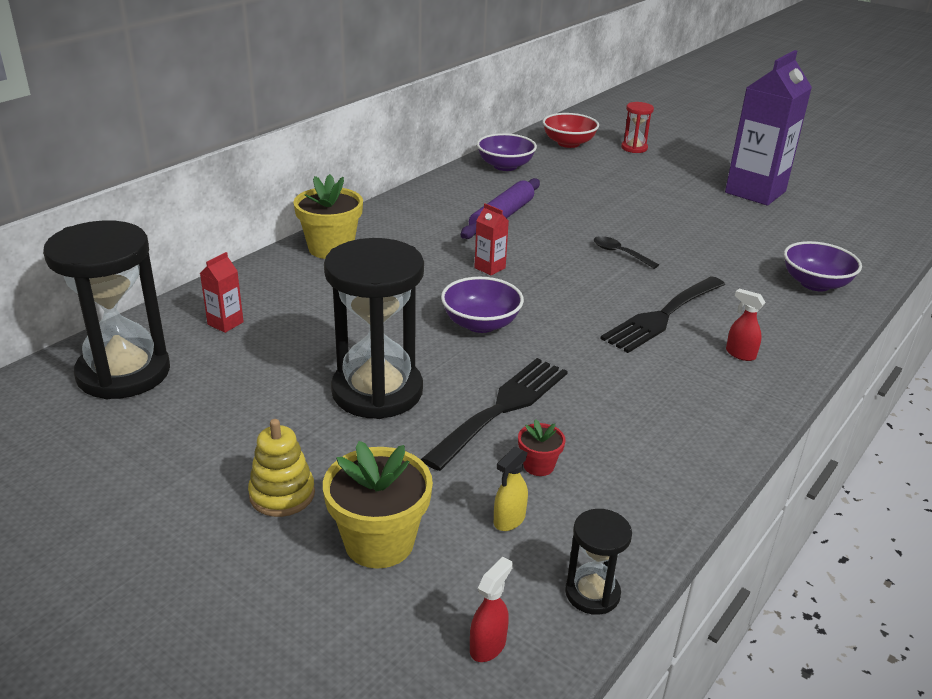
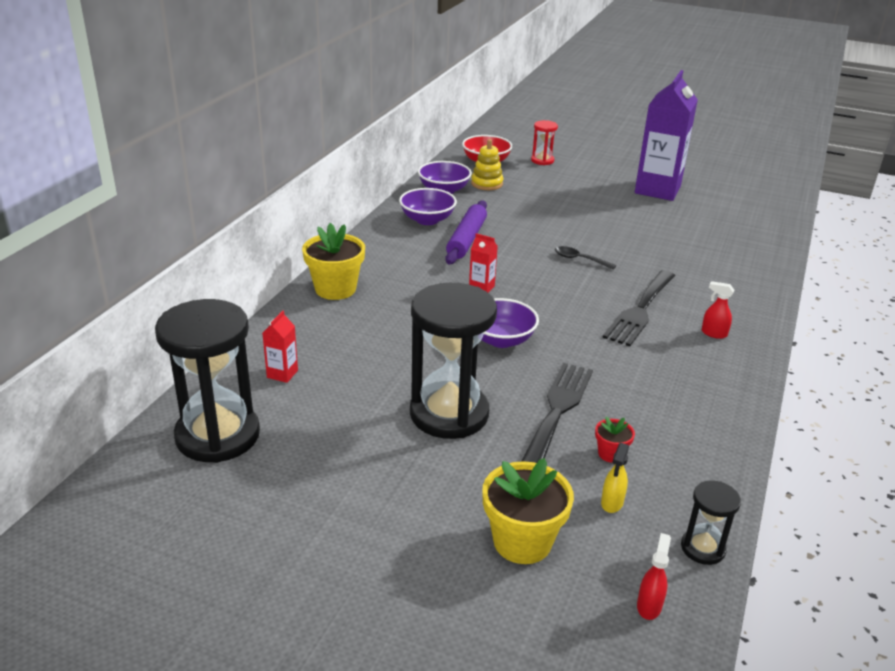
camera: 15 degrees left, 0 degrees up
(282, 494) = (421, 518): yellow stacking toy -> yellow stacking toy (487, 184)
(815, 284) = (740, 265): purple bowl -> purple bowl (427, 220)

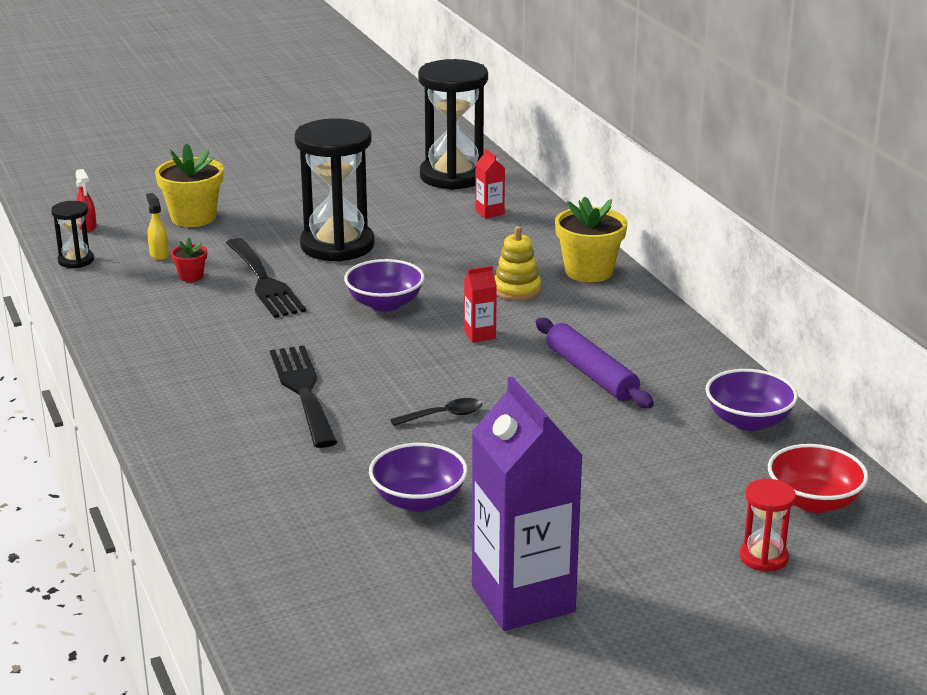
camera: 135 degrees right, 5 degrees down
(427, 220) = (674, 373): purple bowl -> purple bowl (418, 500)
(487, 184) = (732, 463): yellow stacking toy -> yellow stacking toy (517, 290)
(713, 333) = (204, 405): red spray bottle -> none

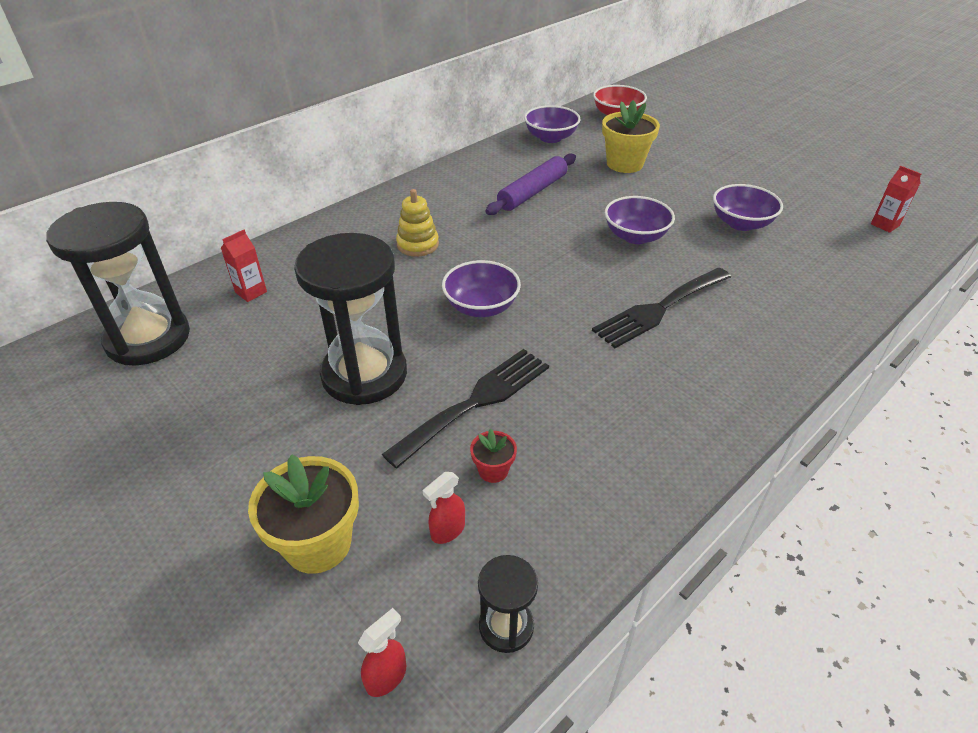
camera: 110 degrees left, 15 degrees up
(159, 254) = (447, 531): yellow spray bottle -> red spray bottle
(443, 415) = (635, 236): black spoon -> purple bowl
(480, 335) = (506, 246): red carton -> red carton (885, 225)
(523, 599) = (788, 174): purple carton -> none
(589, 271) = (367, 218): yellow flower pot -> yellow flower pot (624, 164)
(763, 557) = (679, 122): red hourglass -> none

